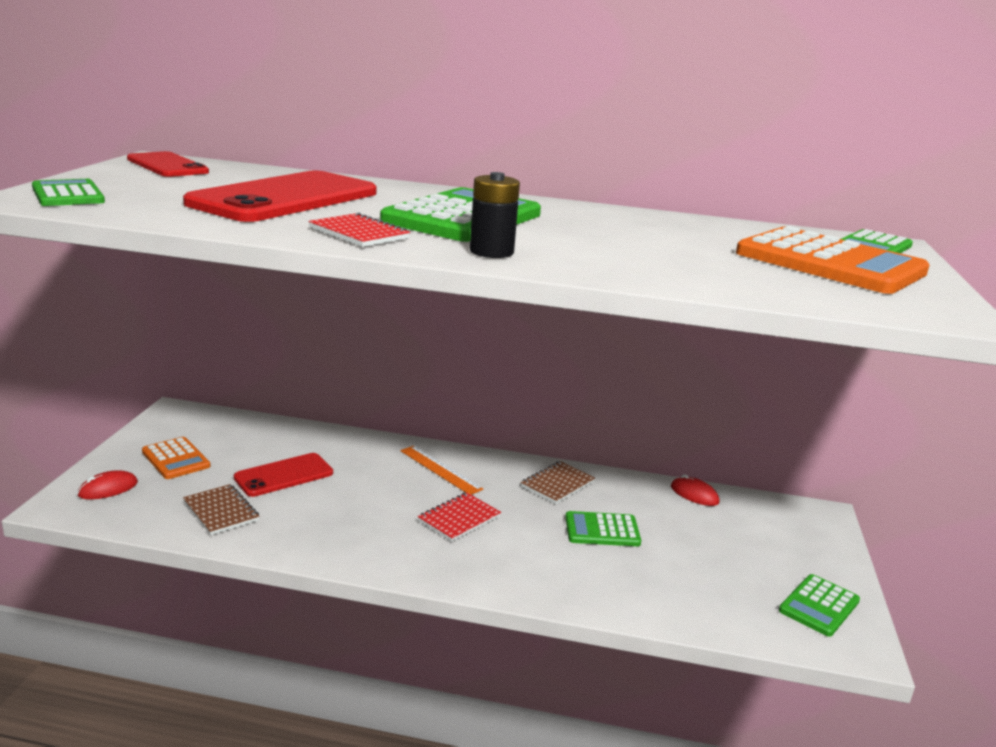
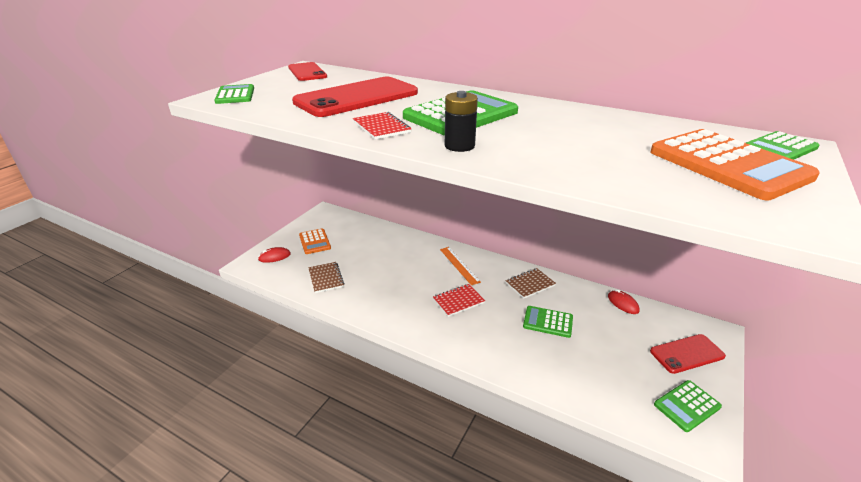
camera: 20 degrees right, 10 degrees up
(284, 475) = (368, 259): red phone -> red phone (687, 354)

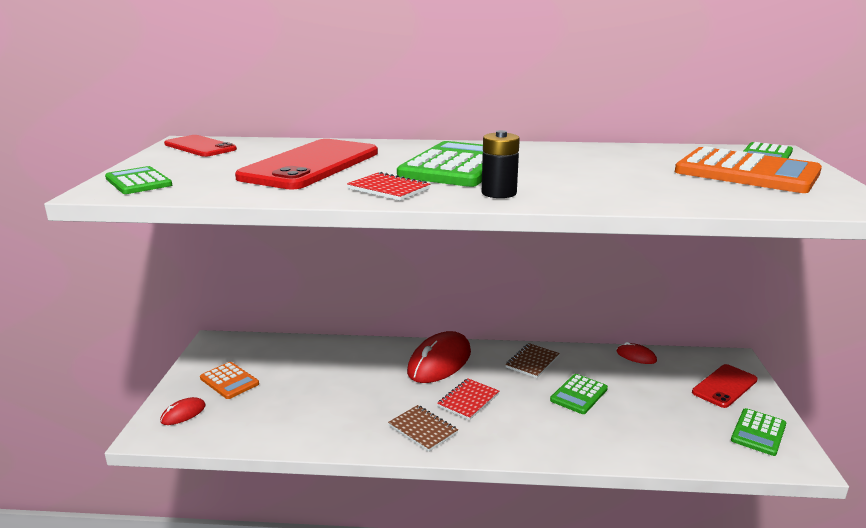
camera: 25 degrees left, 10 degrees down
(326, 278) = (281, 420): brown notebook -> brown notebook (423, 429)
(459, 265) = (439, 362): orange ruler -> red mouse
(548, 322) = (579, 394): green calculator -> green calculator turned 45 degrees counterclockwise

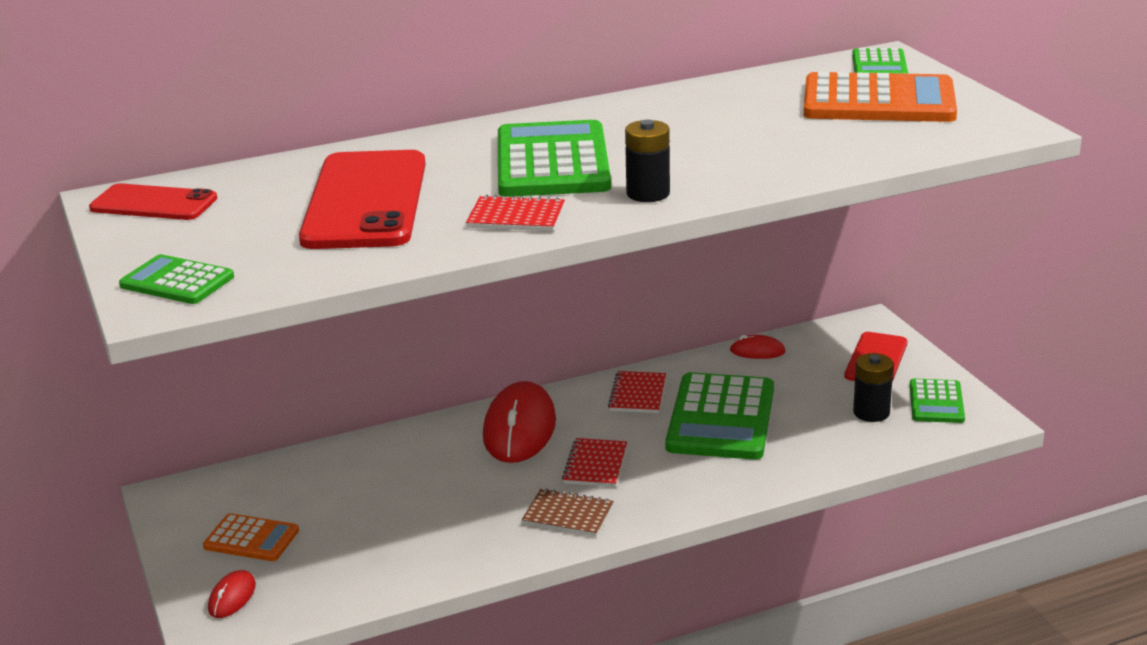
camera: 25 degrees left, 5 degrees up
(532, 362) = (638, 394): brown notebook -> red notebook
(579, 394) = (721, 418): green calculator -> green calculator, size x1.88
(698, 424) = (871, 412): none -> black battery

